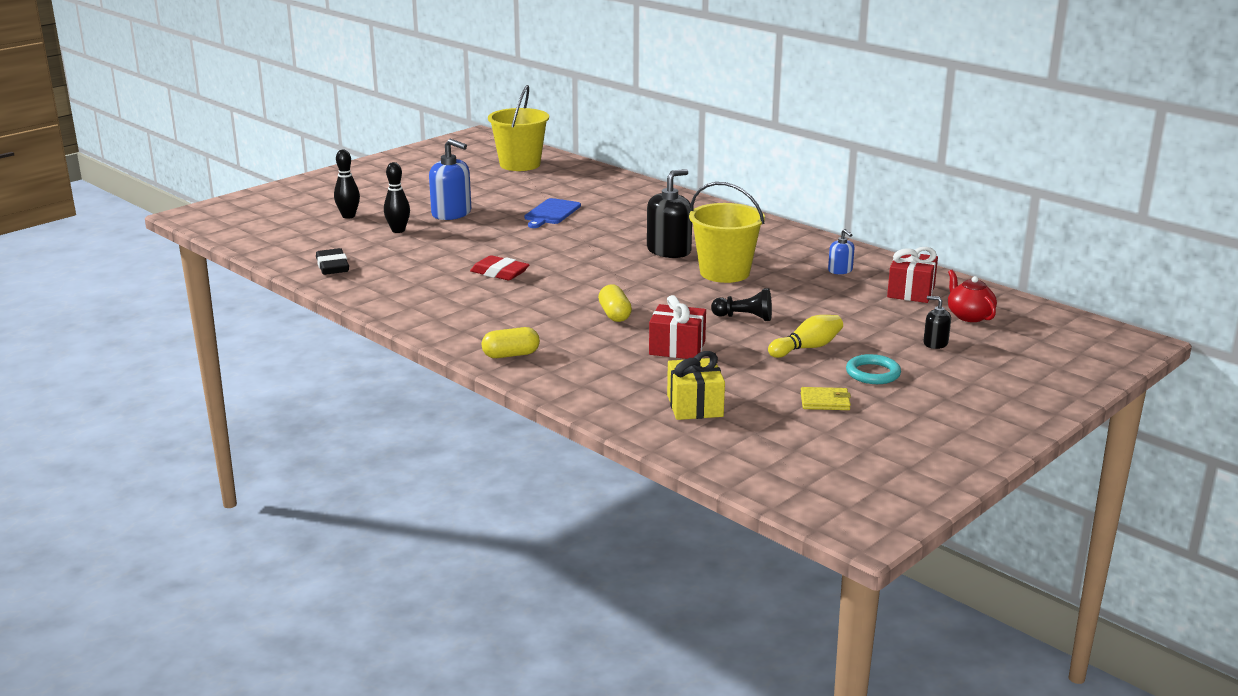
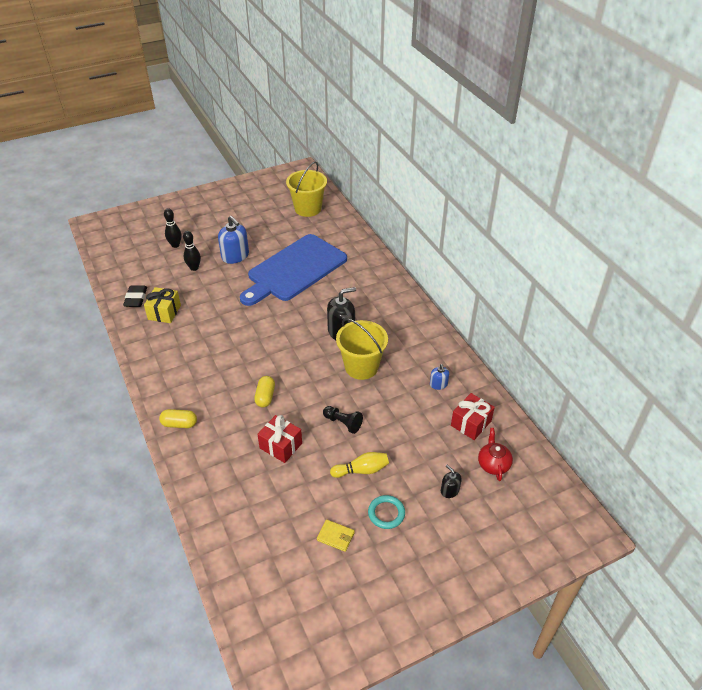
camera: 20 degrees right, 20 degrees up
(499, 273) = (225, 330): red eraser -> none
(551, 213) = (294, 269): blue cutting board -> blue cutting board, size x2.33
(695, 406) = (253, 514): yellow gift -> yellow gift (164, 312)

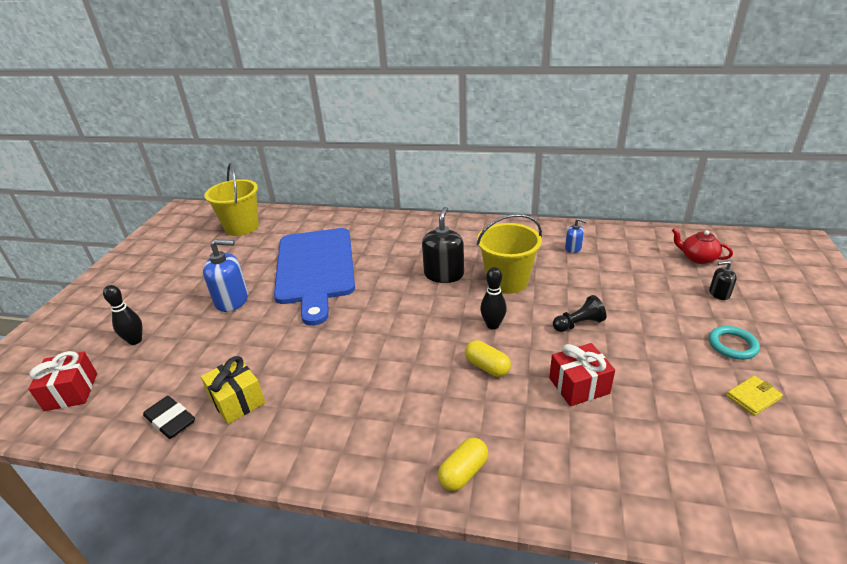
camera: 50 degrees left, 10 degrees down
(194, 268) = (200, 340): black bowling pin -> black bowling pin (493, 325)
(361, 470) = (658, 338): yellow bowling pin -> none
(471, 423) = (637, 250): red gift -> red gift (71, 391)

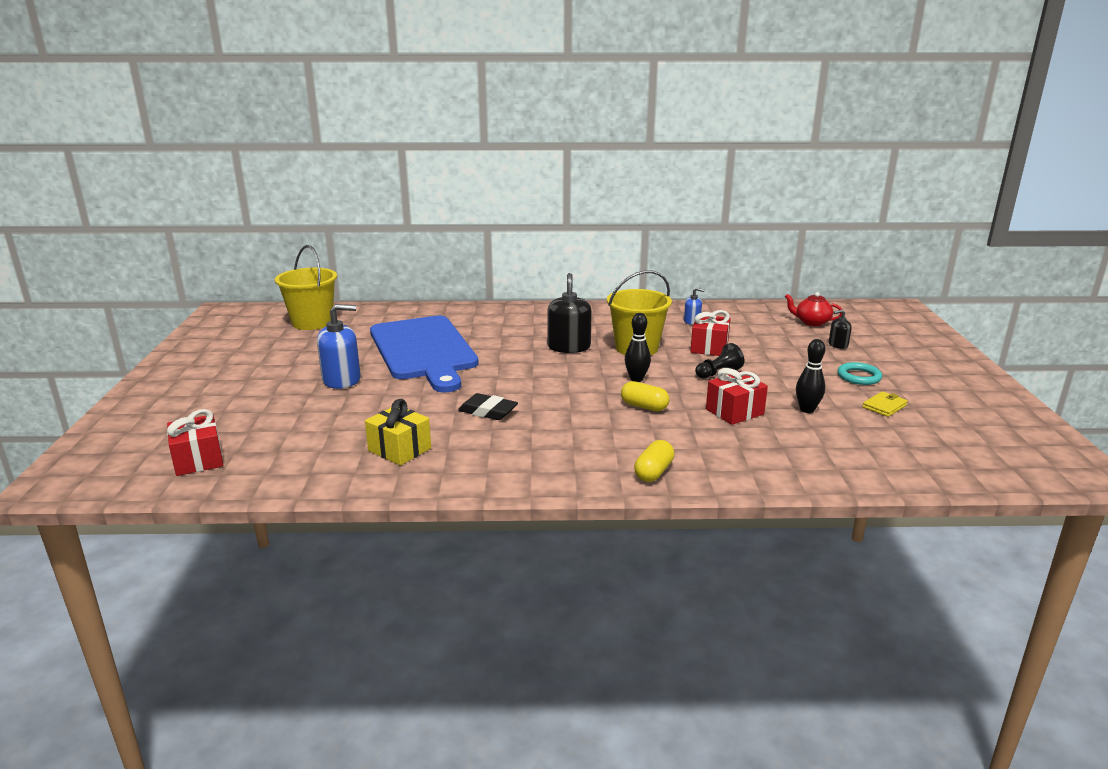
camera: 15 degrees left, 10 degrees down
(135, 340) = (246, 417): black bowling pin -> black bowling pin (807, 409)
(170, 420) = (334, 469): black eraser -> black eraser (488, 411)
(579, 286) = (709, 347): none -> red gift

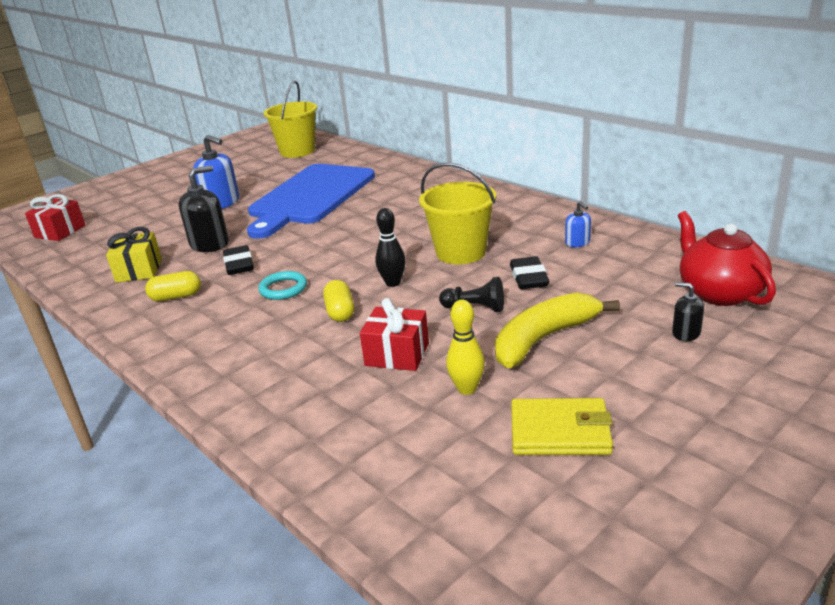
camera: 50 degrees right, 5 degrees up
(569, 347) = (410, 230): black soap dispenser -> black soap dispenser (209, 244)
(653, 472) = (216, 373): yellow capsule -> yellow capsule (176, 297)
(709, 347) = (528, 278): red gift -> black eraser
(787, 372) = (544, 339): none -> yellow banana
(807, 409) = (467, 389): black bowling pin -> yellow bowling pin
(812, 322) = (719, 292): red teapot -> red teapot, size x1.62
(859, 377) = (616, 382): turquoise ring -> turquoise ring (283, 289)
(884, 406) = (560, 431): yellow wallet -> yellow wallet, size x1.67

